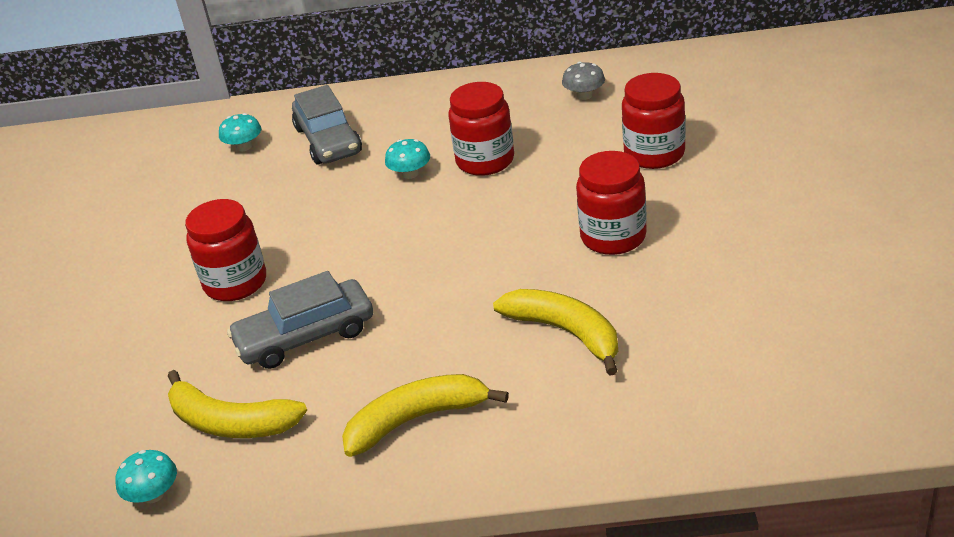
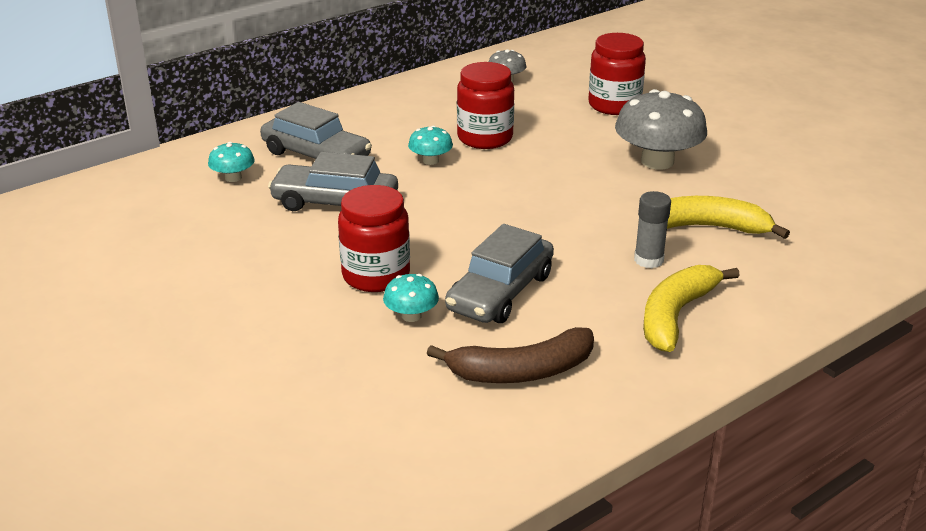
camera: 40 degrees left, 5 degrees down
(153, 494) = (525, 446): turquoise mushroom -> turquoise mushroom (411, 316)
(231, 422) = (522, 371): yellow banana -> brown banana
(287, 196) = (335, 202): none -> grey car
(466, 350) = (648, 260): none -> grey glue stick
(613, 237) = (657, 161): red jar -> grey mushroom

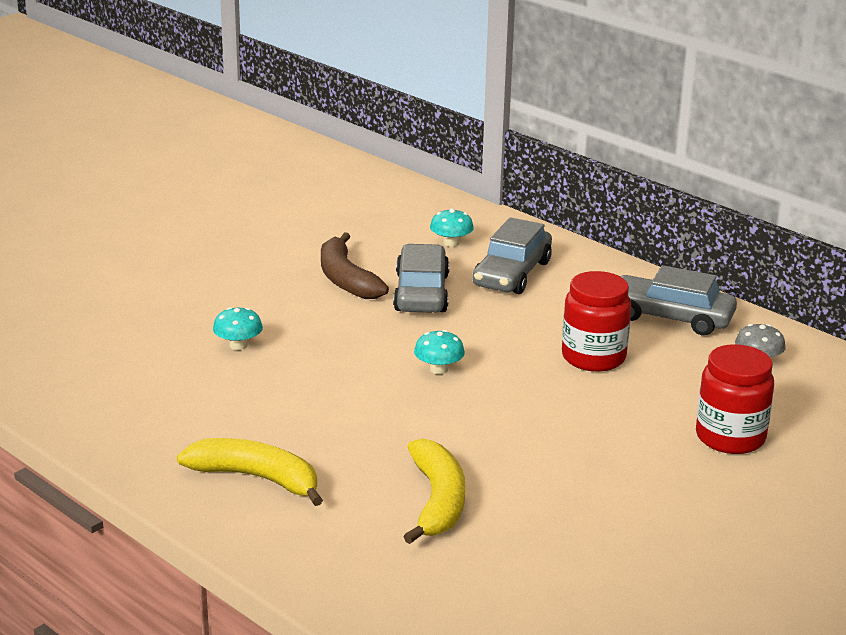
camera: 80 degrees right, 5 degrees down
(376, 275) = (299, 324): red jar -> none
(430, 161) = (526, 331): turquoise mushroom -> turquoise mushroom (438, 369)
(500, 292) = (282, 384): grey car -> grey car (670, 317)
(522, 371) = (160, 400): brown banana -> brown banana (346, 279)
(648, 260) = (357, 463): grey glue stick -> none
(657, 161) = (586, 469): grey mushroom -> none

